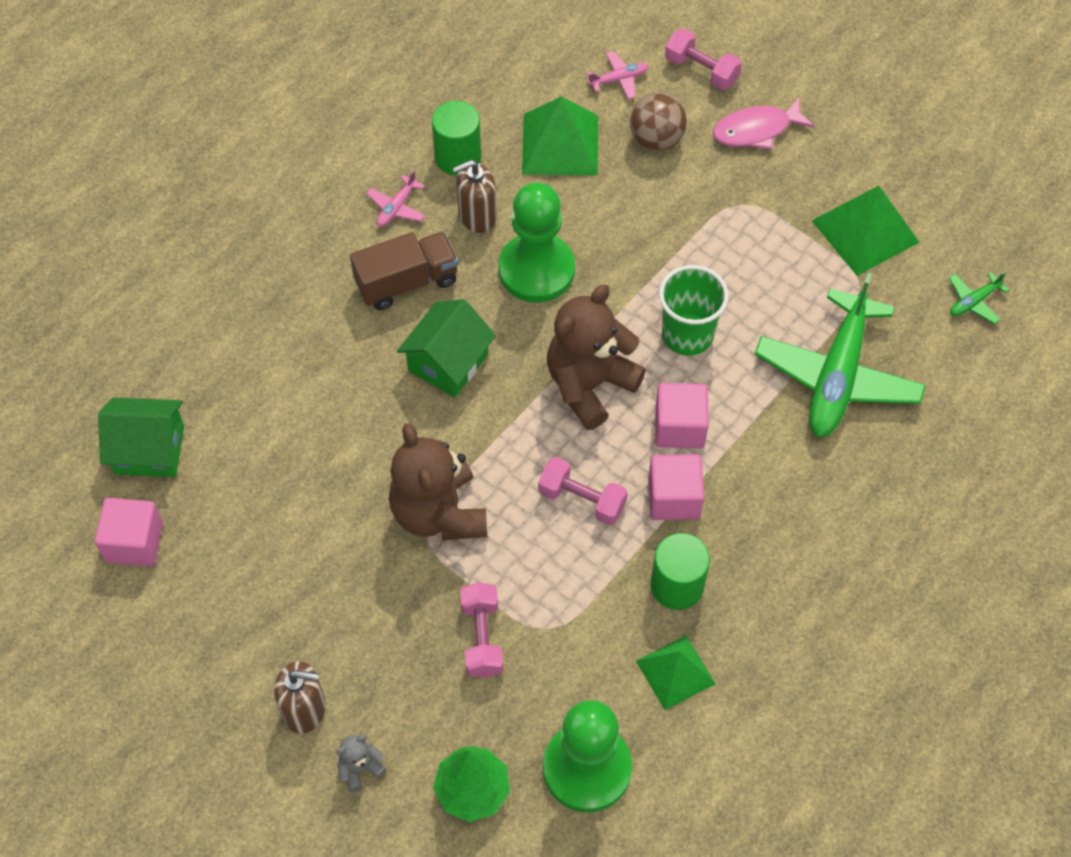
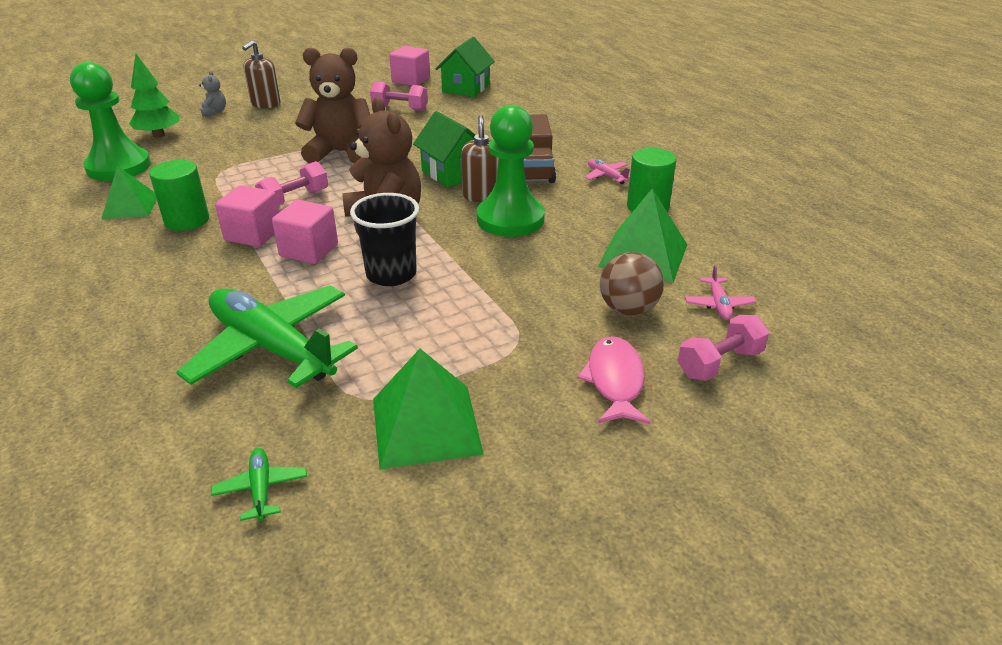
camera: 110 degrees right, 25 degrees down
(477, 216) = (581, 204): brown soap dispenser -> brown soap dispenser (482, 196)
(482, 637) = (242, 152): pink dumbbell -> pink dumbbell (400, 108)
(687, 335) = (391, 274): green cup -> black cup

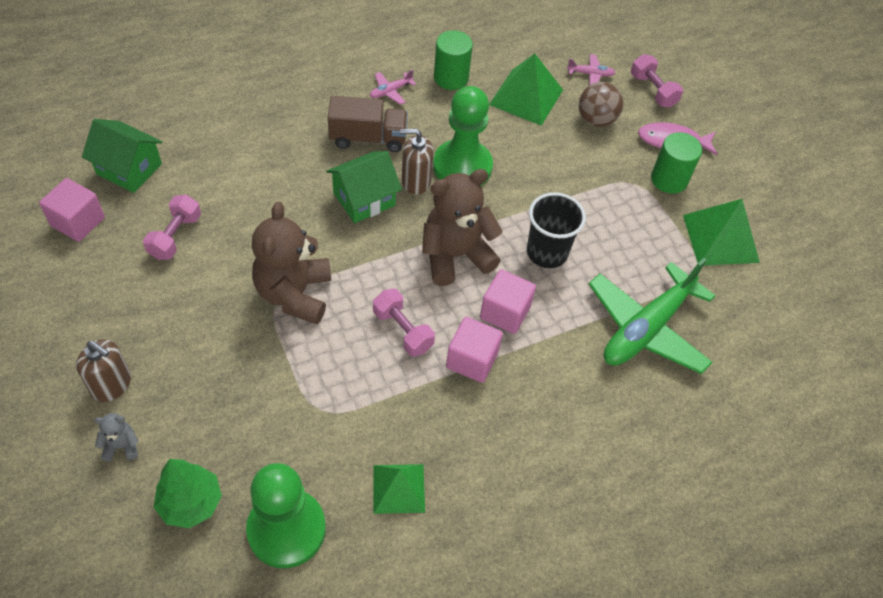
camera: 90 degrees left, 20 degrees up
(187, 220) = (437, 424): green cylinder -> green cylinder (669, 179)
(261, 489) = (782, 321): green plane -> none

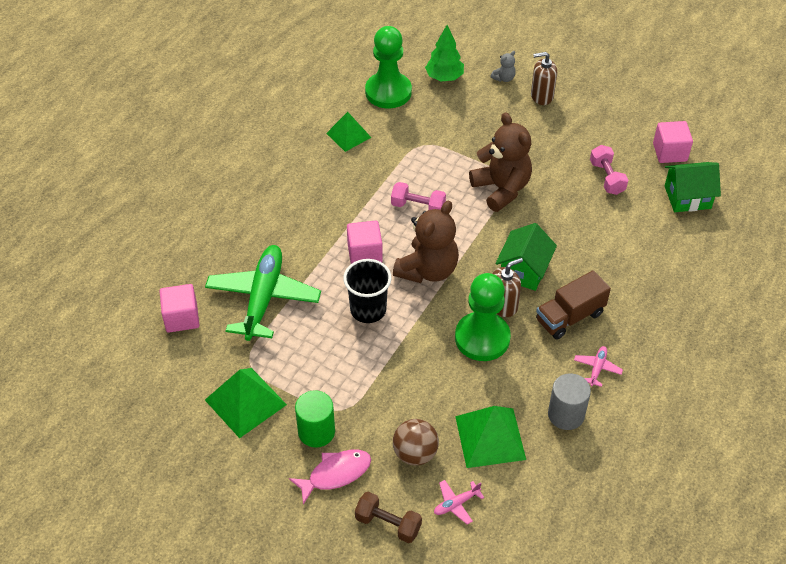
camera: 150 degrees right, 5 degrees down
(451, 78) = (566, 414): green cylinder -> grey cylinder
(472, 360) = (362, 215): pink cube -> pink cube (181, 318)
(652, 90) = (388, 524): pink dumbbell -> brown dumbbell

